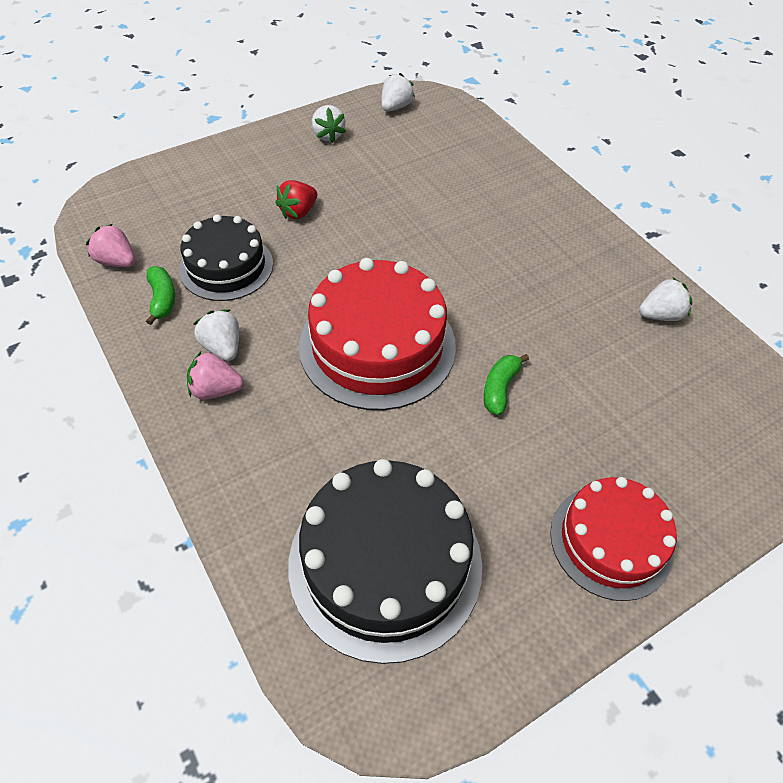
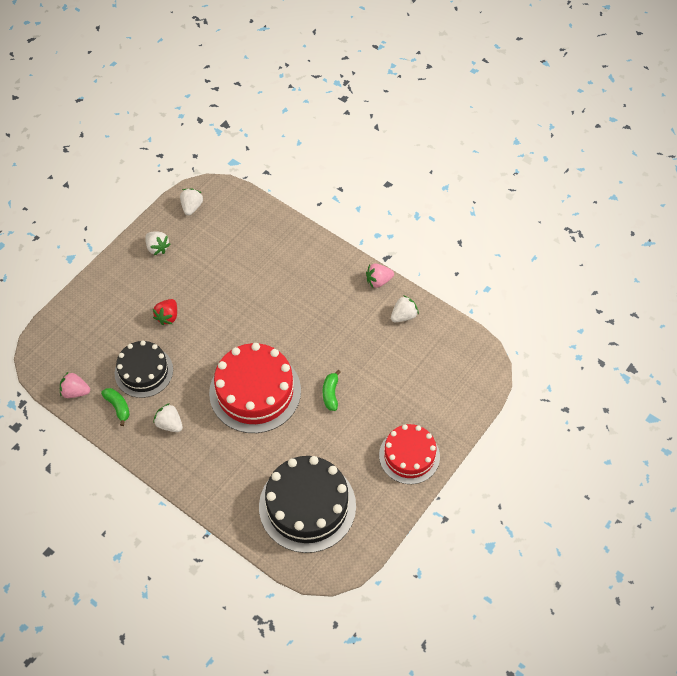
camera: 20 degrees left, 5 degrees up
(216, 390) = (179, 450): pink strawberry -> pink strawberry (378, 281)

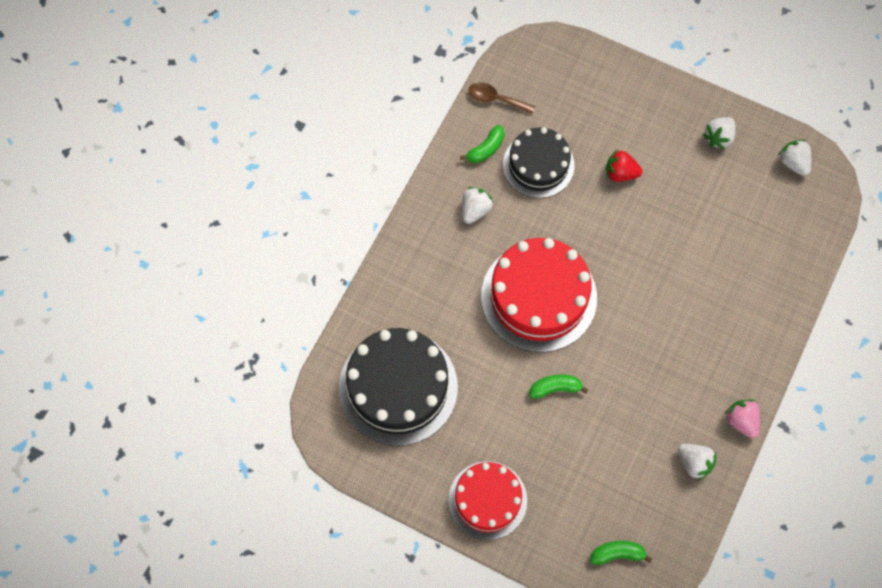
camera: 80 degrees right, 10 degrees up
(75, 391) = (496, 99): pink strawberry -> brown spoon
(192, 207) = (793, 163): white strawberry -> white strawberry turned 120 degrees counterclockwise
(462, 377) = (617, 554): none -> green banana

